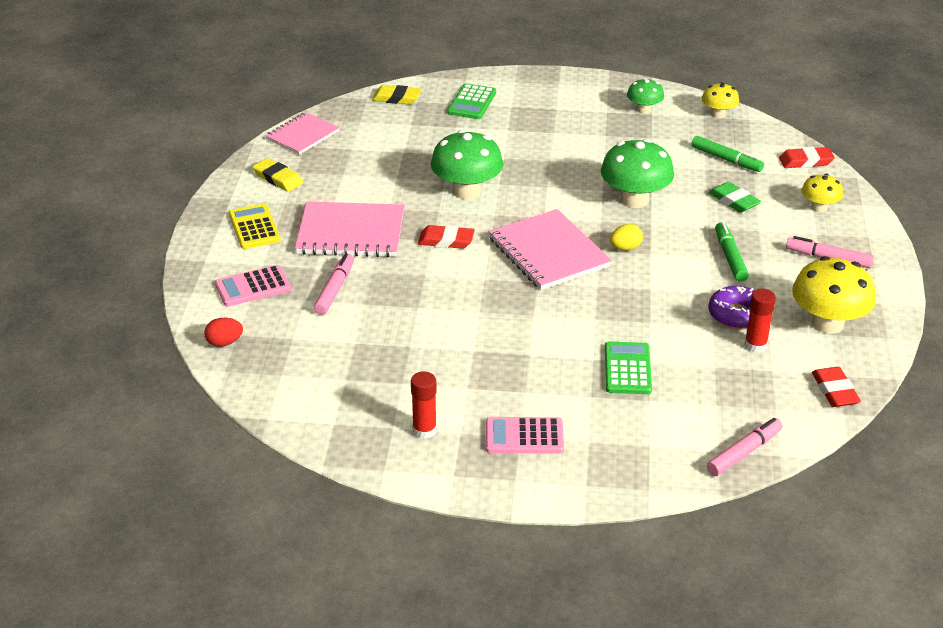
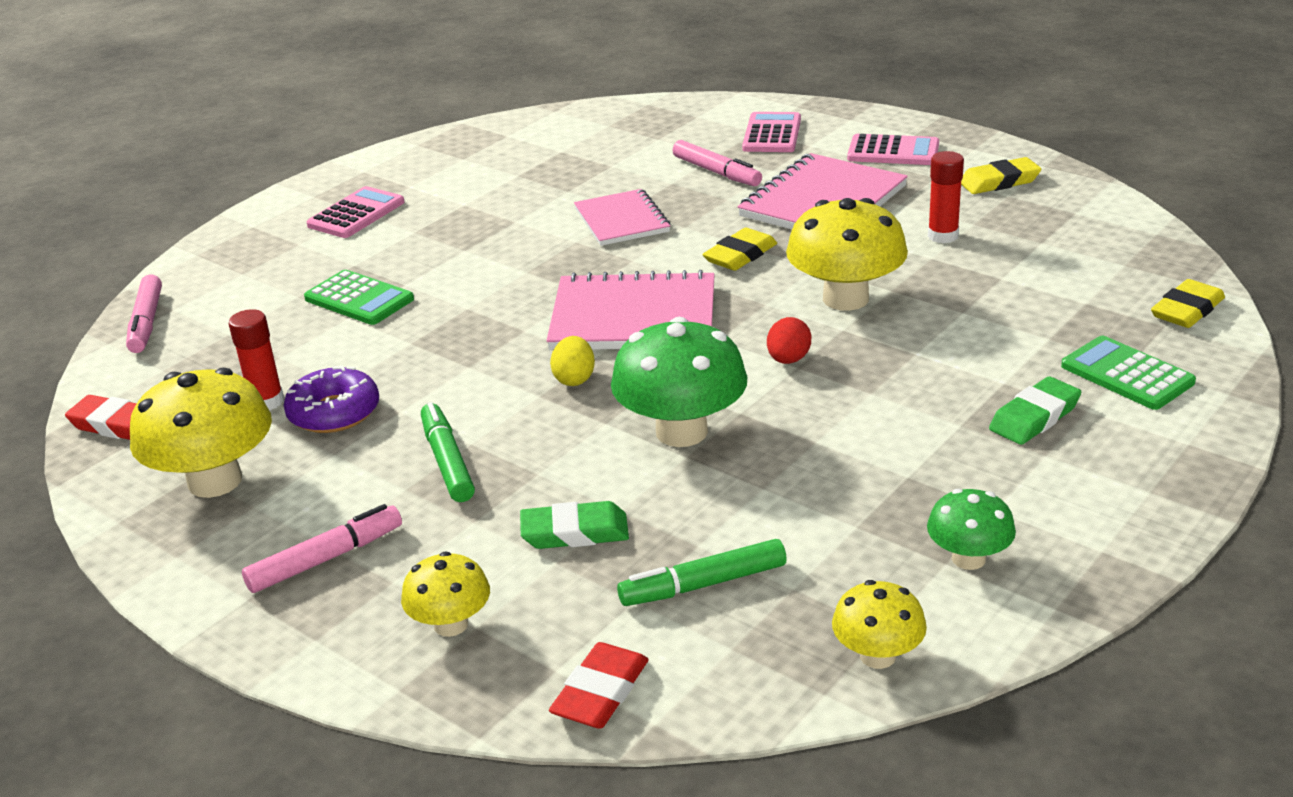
camera: 125 degrees right, 5 degrees down
(224, 343) = (691, 109): red egg -> red egg (788, 360)
(254, 227) = (893, 151): yellow calculator -> pink calculator
(302, 135) = (1109, 216): pink notebook -> pink notebook (622, 220)
(424, 430) = (437, 171): red glue stick -> red glue stick (943, 236)
(446, 240) = (740, 255): red eraser -> yellow eraser
(466, 191) = (845, 298): green mushroom -> yellow mushroom
(529, 116) = (1034, 417): none -> green eraser
(730, 257) = (448, 461): green marker -> green marker turned 135 degrees counterclockwise

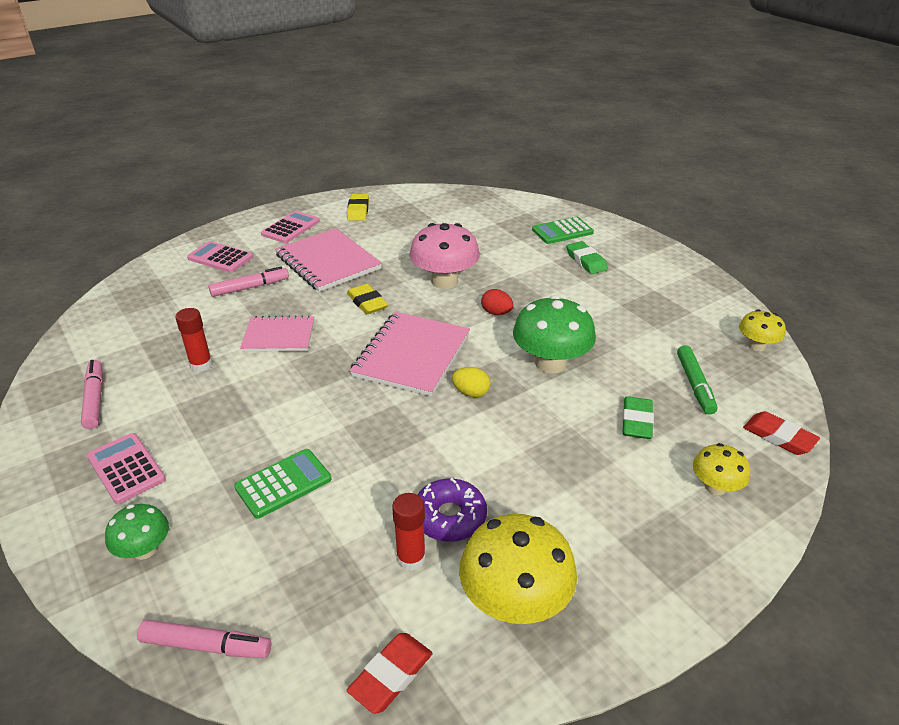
camera: 75 degrees left, 5 degrees up
(326, 559) = (636, 540): pink marker -> pink marker (95, 399)
(448, 461) = (541, 464): green marker -> none
(845, 298) = (444, 281): yellow mushroom -> pink mushroom
(943, 236) = (401, 239): red glue stick -> red glue stick (201, 365)
(968, 558) = (690, 305): green mushroom -> green mushroom (144, 550)
(1187, 310) = (518, 204): yellow eraser -> none

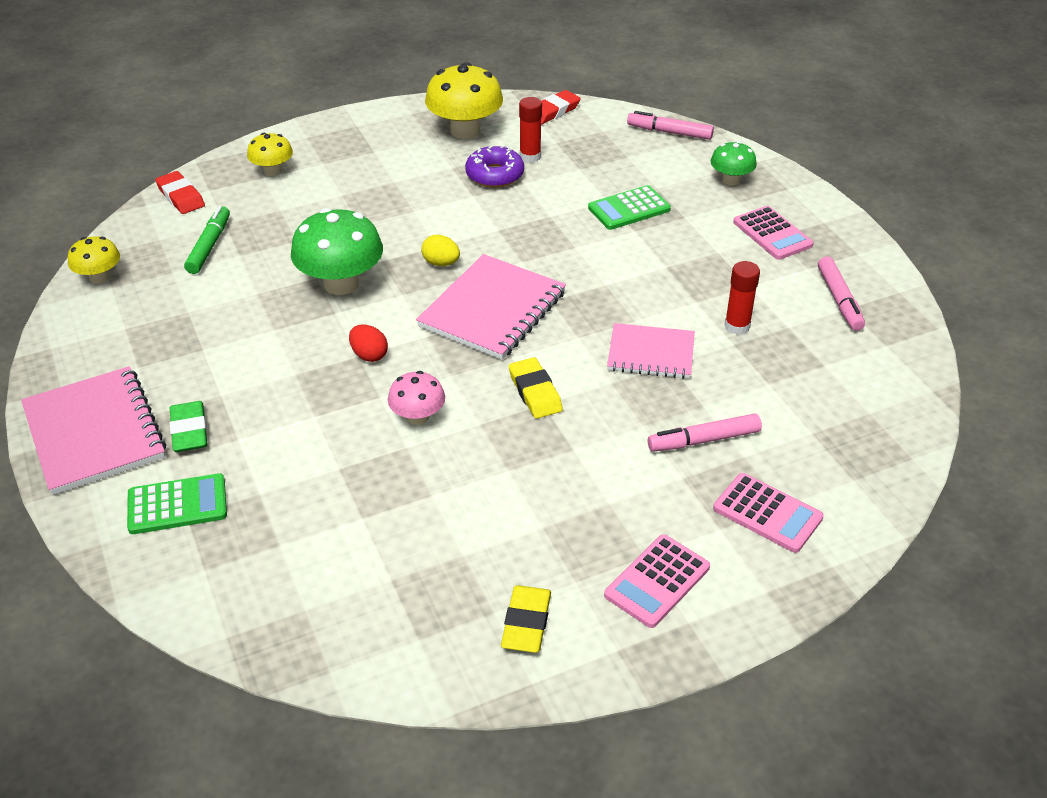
camera: 170 degrees left, 5 degrees up
(328, 262) = (588, 479): pink notebook -> pink notebook (94, 432)
(444, 281) = (418, 417): pink mushroom -> pink mushroom, size x0.56
(637, 421) = (295, 221): green eraser -> none

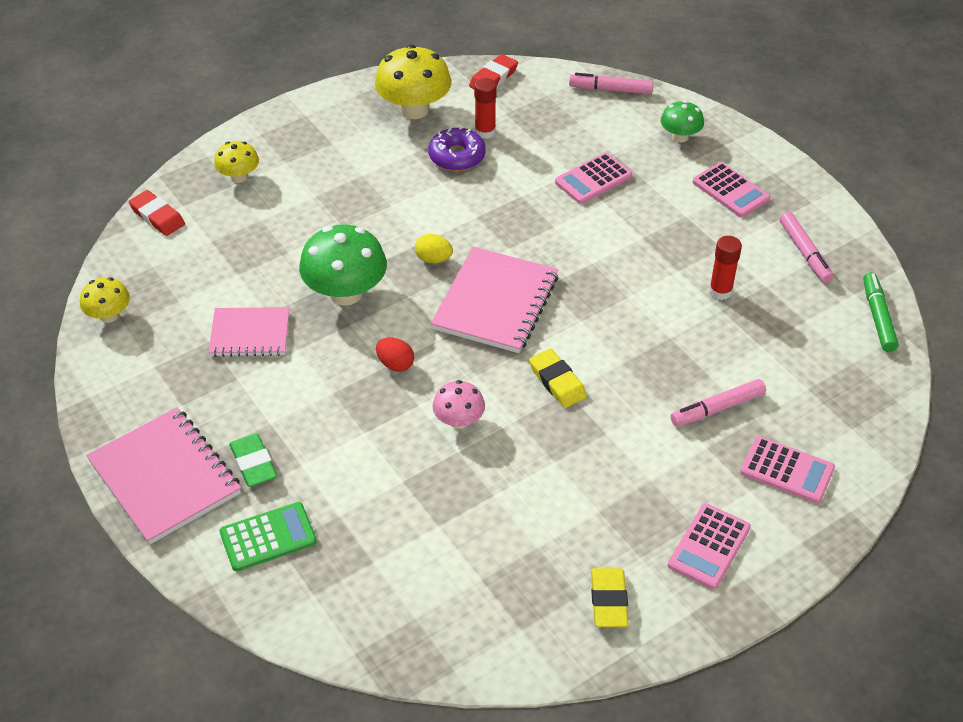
camera: 10 degrees left, 5 degrees up
(209, 246) = (205, 268): green marker -> green marker (878, 317)
(629, 209) = (593, 179): green calculator -> pink calculator
(651, 353) = (650, 329): pink notebook -> pink notebook (250, 334)

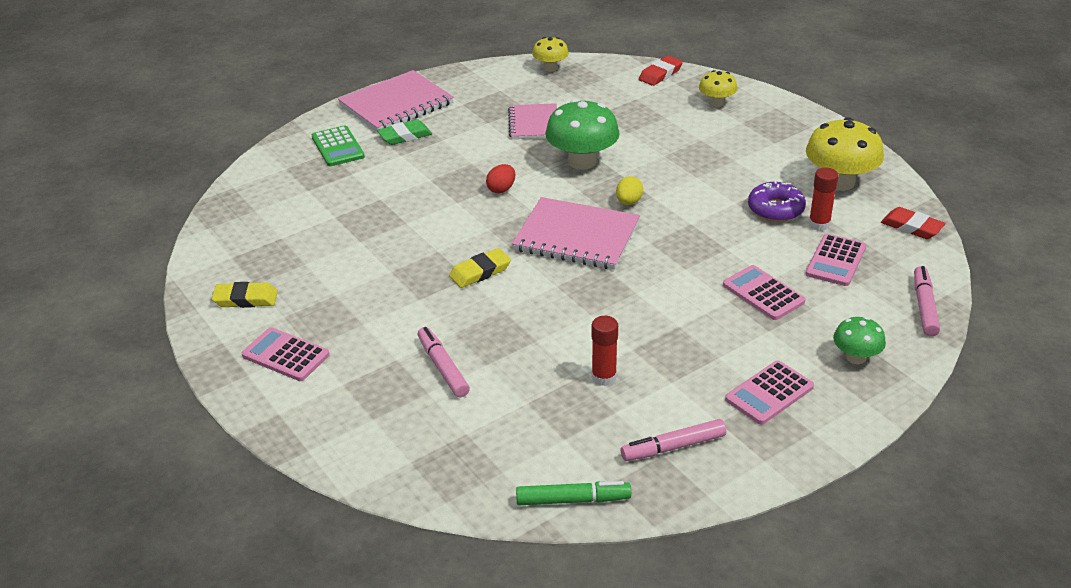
camera: 90 degrees right, 10 degrees down
(459, 420) = (438, 222): pink mushroom -> none
(787, 470) = (362, 409): pink calculator -> pink calculator (835, 261)

